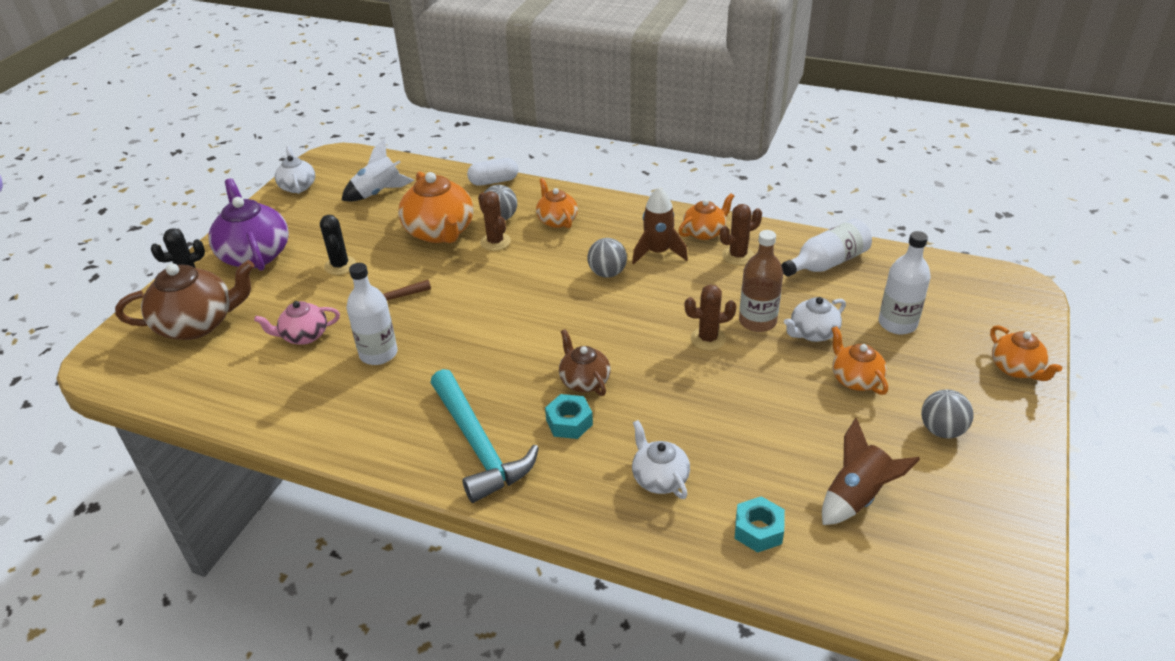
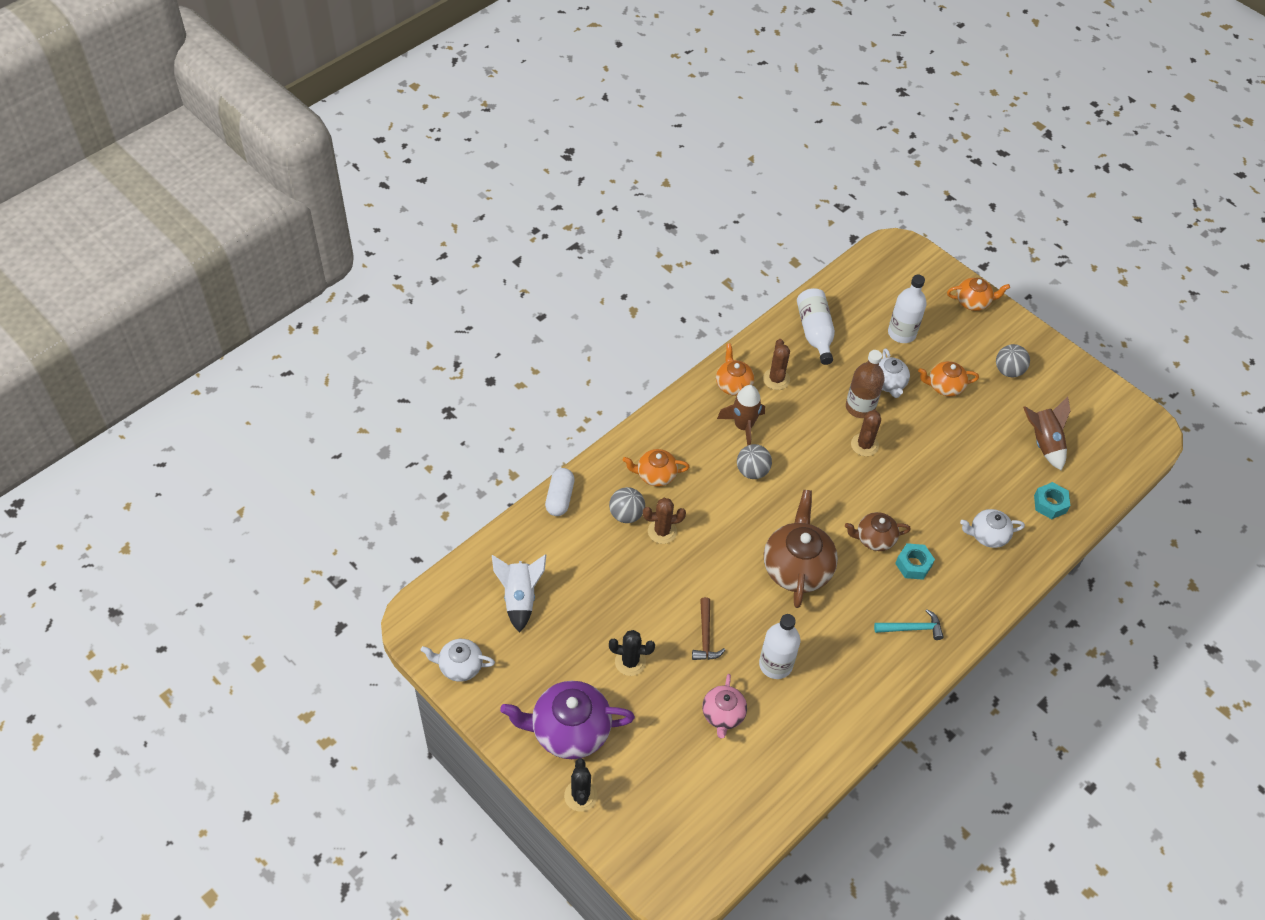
camera: 70 degrees left, 15 degrees up
(197, 324) = (660, 798): brown teapot -> brown teapot (797, 567)
(440, 232) = (621, 568): orange teapot -> none
(478, 445) = (912, 628): turquoise hammer -> turquoise hammer, size x0.51

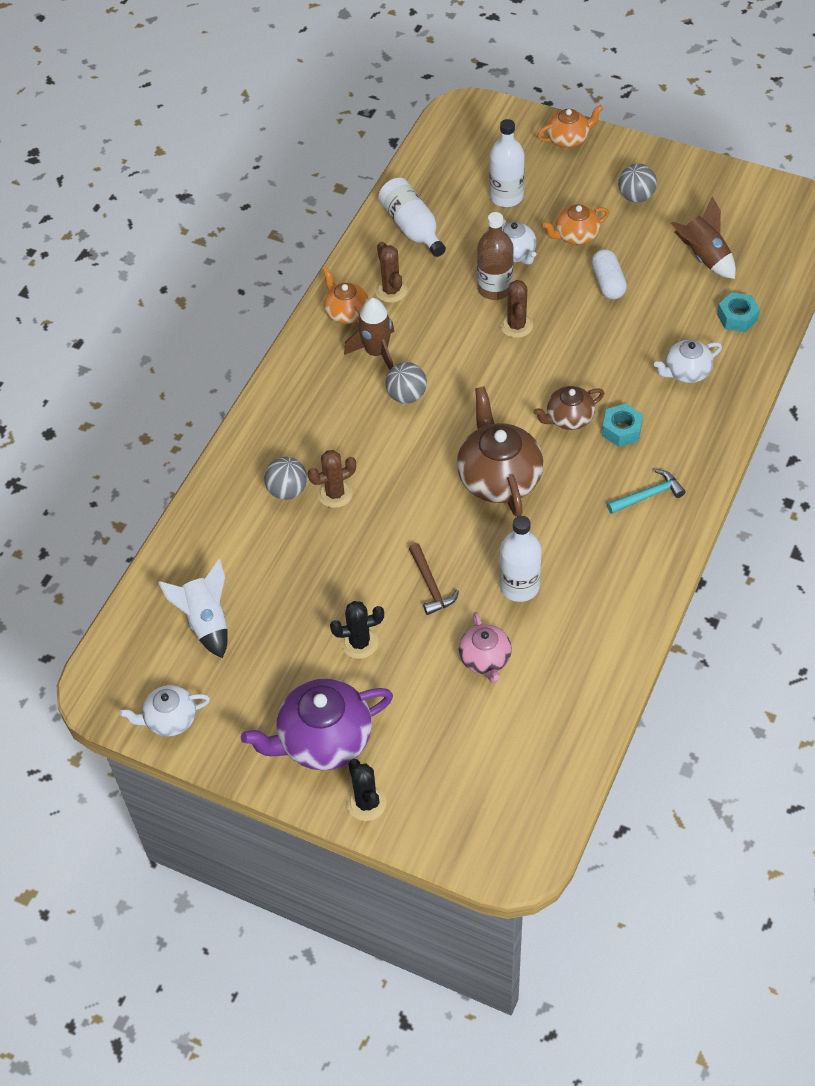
camera: 15 degrees left, 0 degrees up
(560, 498) = (205, 500): white capsule -> white capsule (608, 283)
(655, 475) = (301, 437): orange teapot -> none

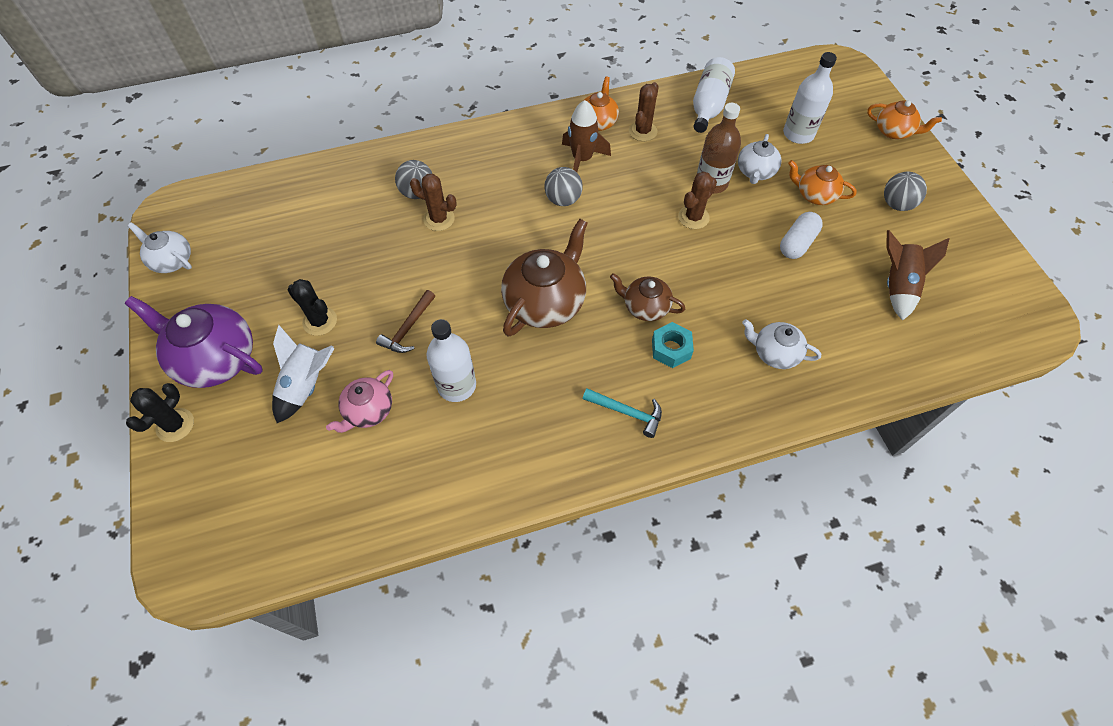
camera: 45 degrees right, 5 degrees up
(206, 622) = (269, 225): white rocket -> white rocket (307, 385)
(737, 317) = (869, 350): turquoise nut -> none

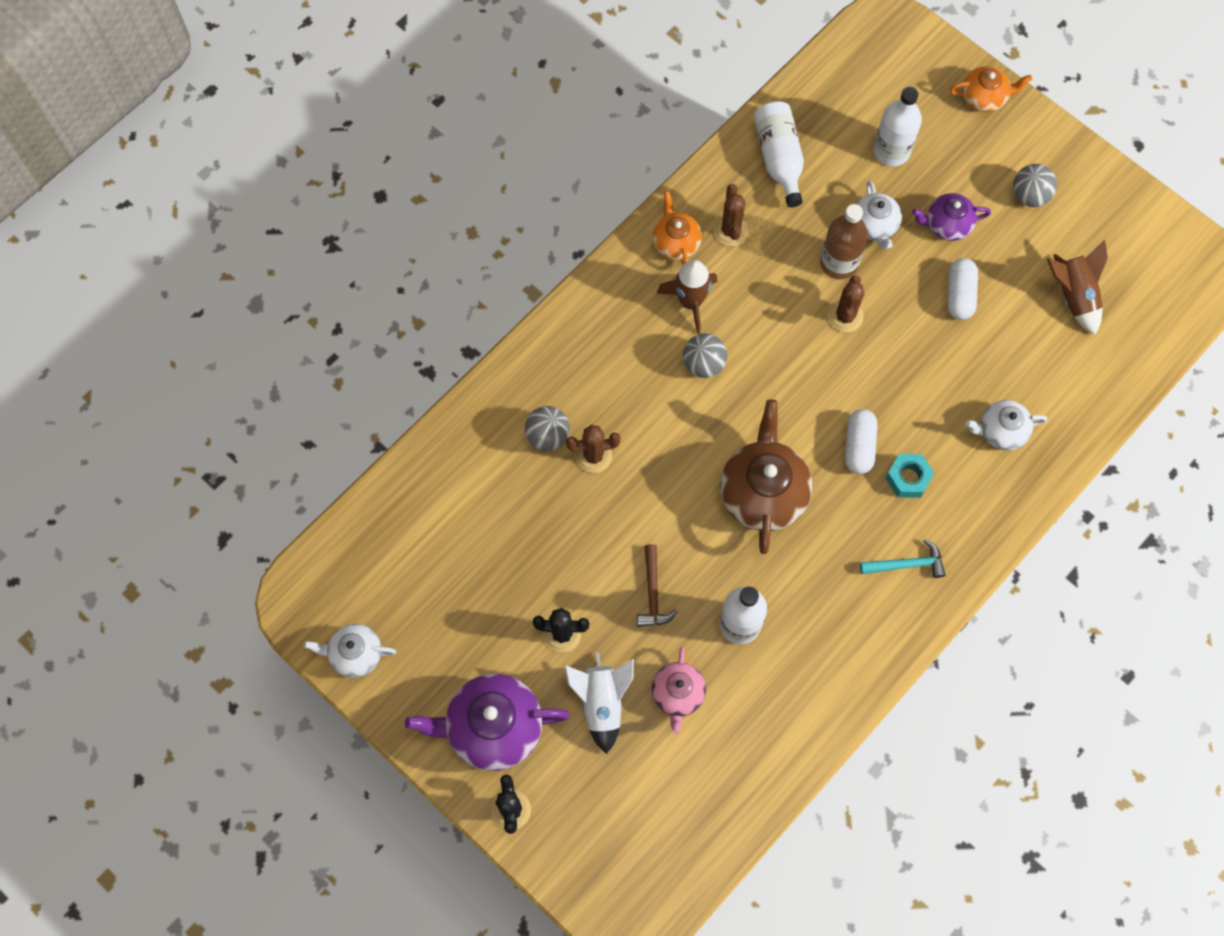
camera: 30 degrees left, 10 degrees up
(645, 307) = (859, 446): brown teapot -> white capsule
(815, 195) = (947, 224): orange teapot -> purple teapot

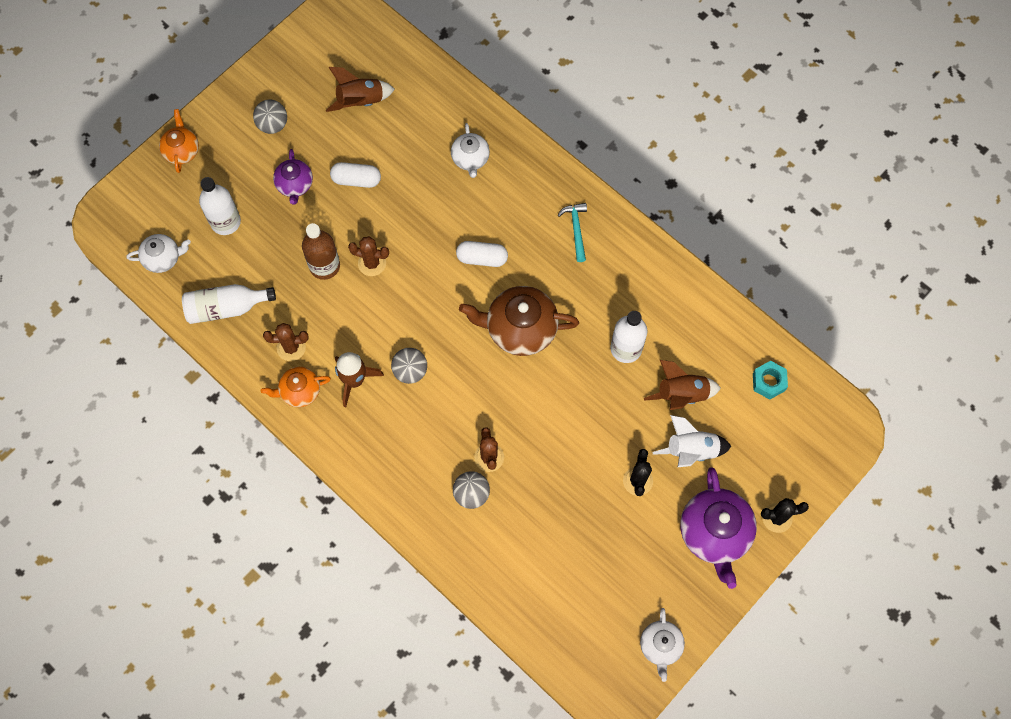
camera: 90 degrees left, 0 degrees up
(653, 593) = (602, 412): brown hammer -> none
(677, 694) = (682, 394): pink teapot -> brown rocket
(874, 225) = (293, 238): white teapot -> white teapot (163, 258)
(908, 478) = (508, 225): turquoise nut -> turquoise nut (768, 382)

